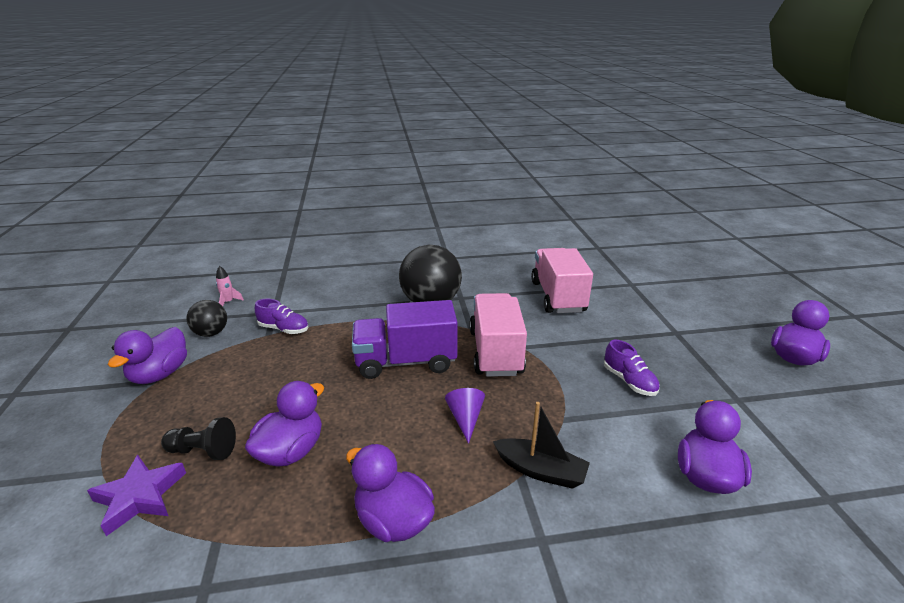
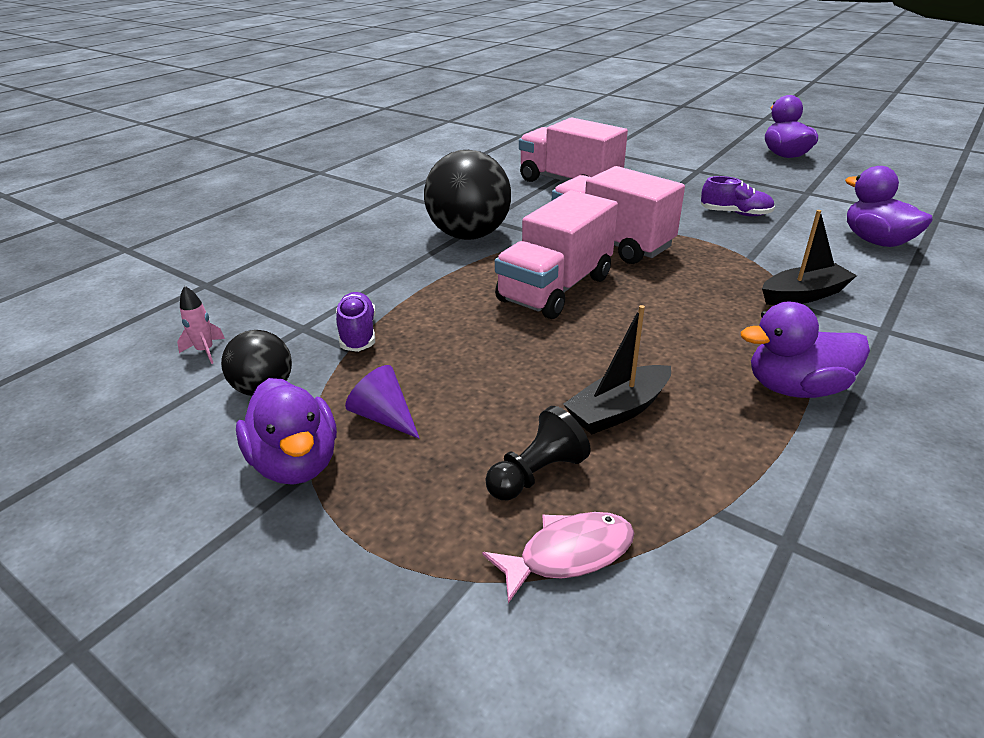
camera: 45 degrees left, 5 degrees up
(140, 497) = (568, 554): purple star -> pink fish
(284, 329) = (358, 334): purple shoe -> purple shoe turned 75 degrees counterclockwise
(291, 451) = (618, 410): purple duck -> black boat
(406, 362) = (555, 289): purple truck -> pink truck
(465, 418) = (692, 297): purple cone -> purple cone (384, 417)

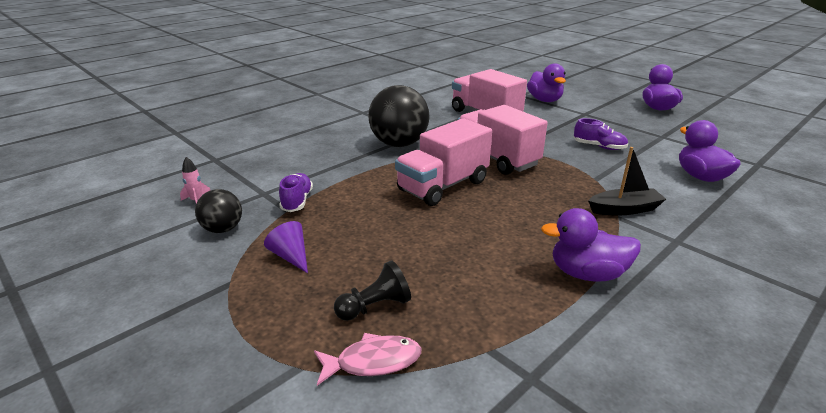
camera: 10 degrees right, 5 degrees down
(296, 463) = (223, 278): purple duck -> purple duck (544, 100)
(618, 410) = (450, 272): black boat -> none

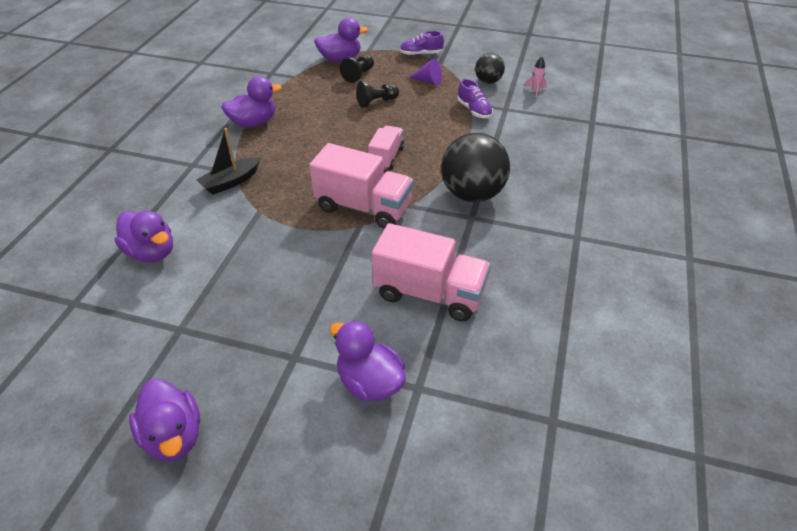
camera: 150 degrees right, 15 degrees up
(373, 362) = (340, 59): pink fish -> purple duck
(394, 248) = (376, 102): none -> black pawn
(443, 186) = (386, 157): pink truck -> pink truck, size x0.59
(599, 147) = (262, 270): purple shoe -> purple shoe (421, 54)

